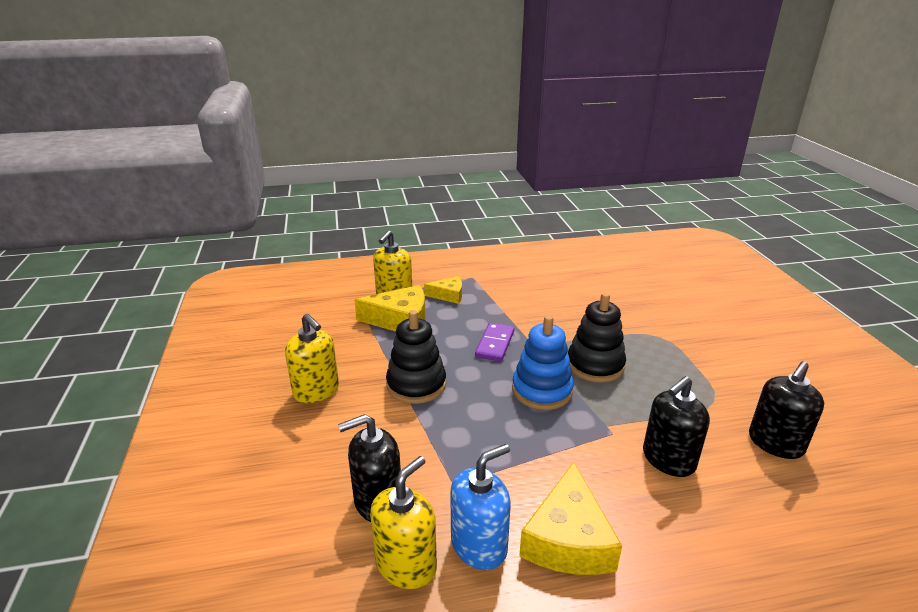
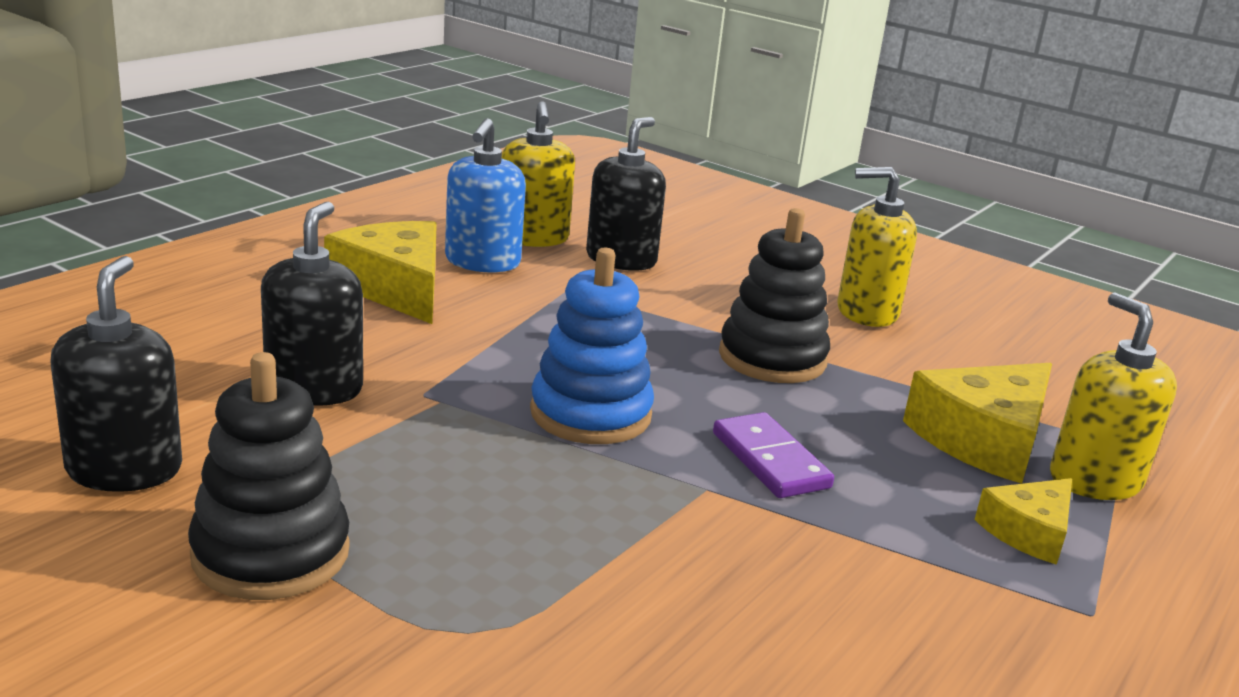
camera: 135 degrees right, 5 degrees down
(595, 365) = (548, 492): black stacking toy -> black stacking toy (271, 553)

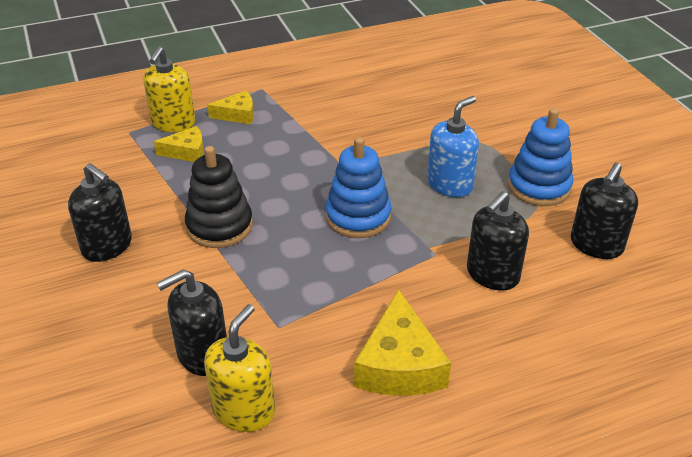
camera: 145 degrees left, 15 degrees up
(271, 553) = (539, 187): black stacking toy -> blue stacking toy
(482, 262) = (313, 382): blue soap dispenser -> blue soap dispenser (450, 184)
(770, 460) = (300, 169): purple domino -> none
(866, 312) = (107, 246): yellow soap dispenser -> black soap dispenser
(984, 439) = (187, 152): yellow cheese -> yellow cheese, size x0.58

